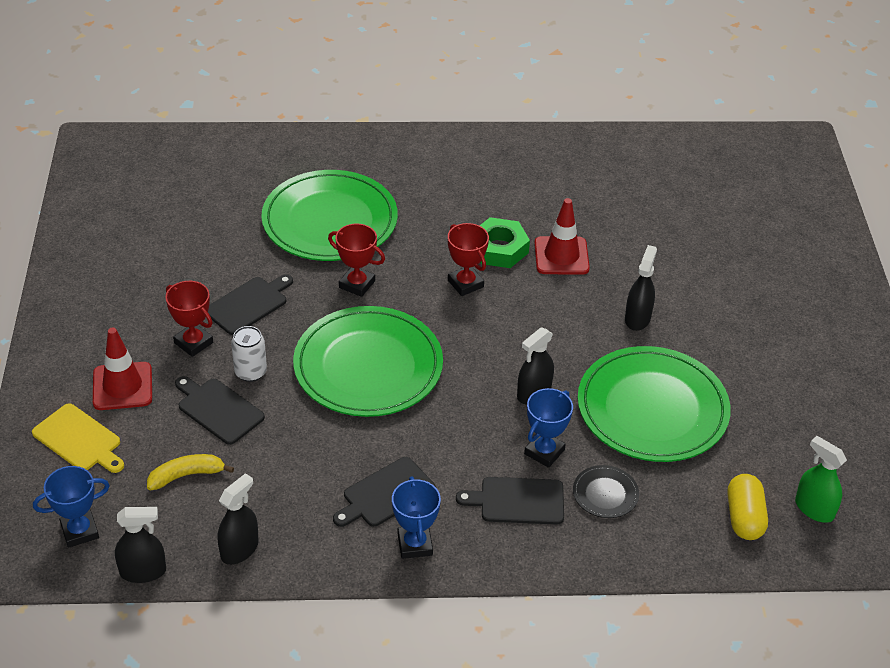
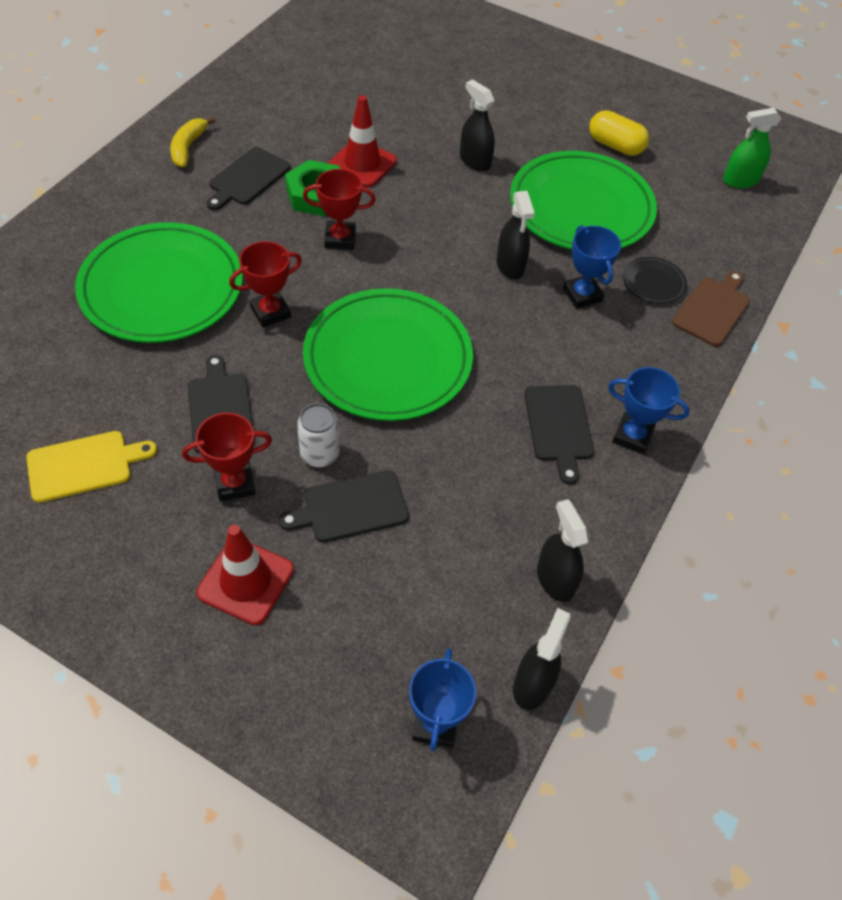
camera: 60 degrees left, 10 degrees up
(79, 440) = (295, 663): yellow cutting board -> yellow cutting board (84, 465)
(186, 475) = (423, 580): yellow banana -> yellow banana (188, 147)
(517, 501) = (626, 340): black cutting board -> black cutting board (247, 178)
(612, 547) = (713, 309): none -> brown cutting board
(744, 517) = (726, 220): yellow capsule -> yellow capsule (615, 145)

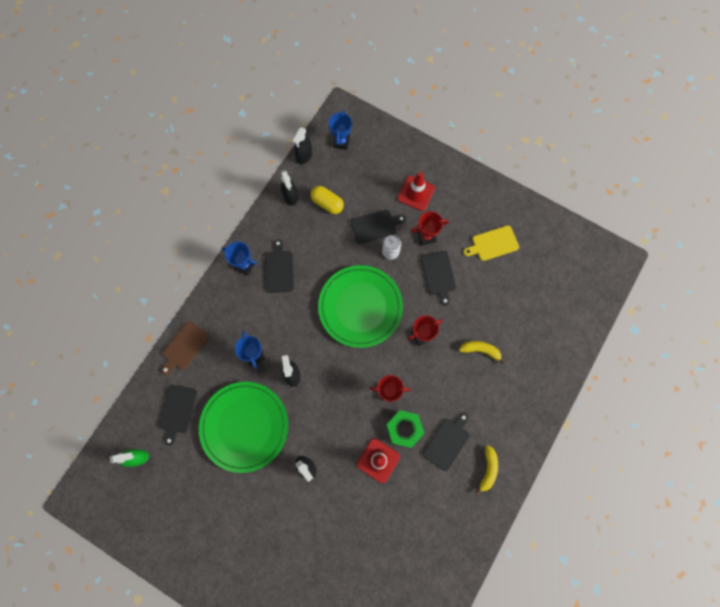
camera: 175 degrees left, 20 degrees up
(162, 288) = (480, 350): green plate -> yellow banana
(615, 145) = (212, 489): yellow capsule -> yellow capsule (327, 203)
(653, 283) = (213, 365): black plate -> none
(696, 228) = (177, 411): none -> black cutting board

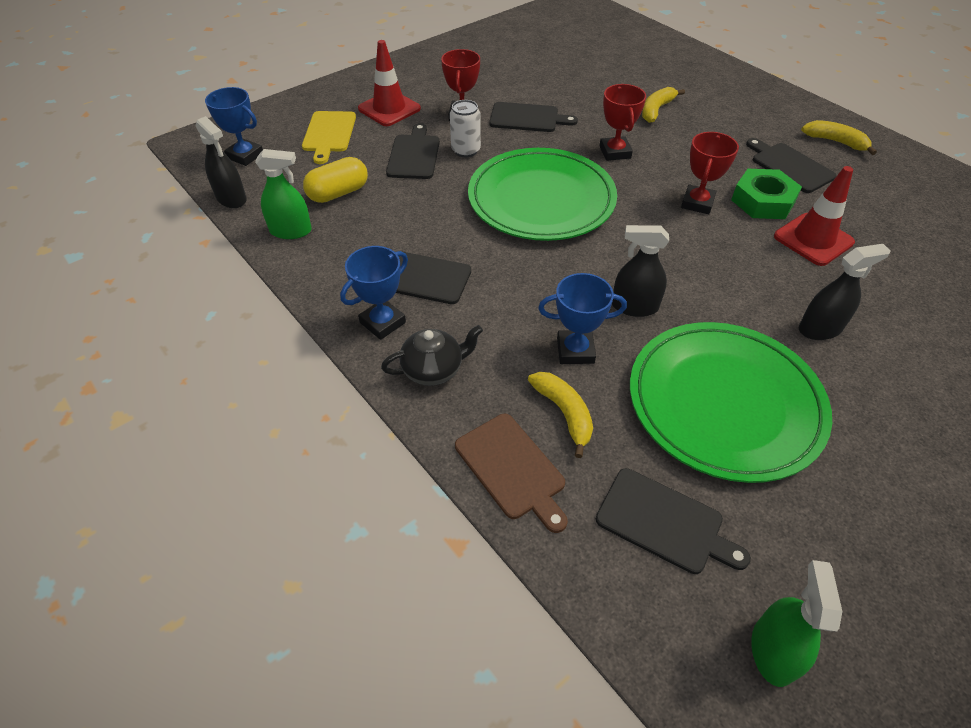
camera: 70 degrees left, 25 degrees down
(218, 359) = (564, 413): none -> yellow banana
(225, 298) = (434, 369): none -> black teapot
(290, 196) = (291, 231): black spray bottle -> green spray bottle
(493, 244) = (507, 69): yellow cutting board -> yellow cutting board (329, 134)

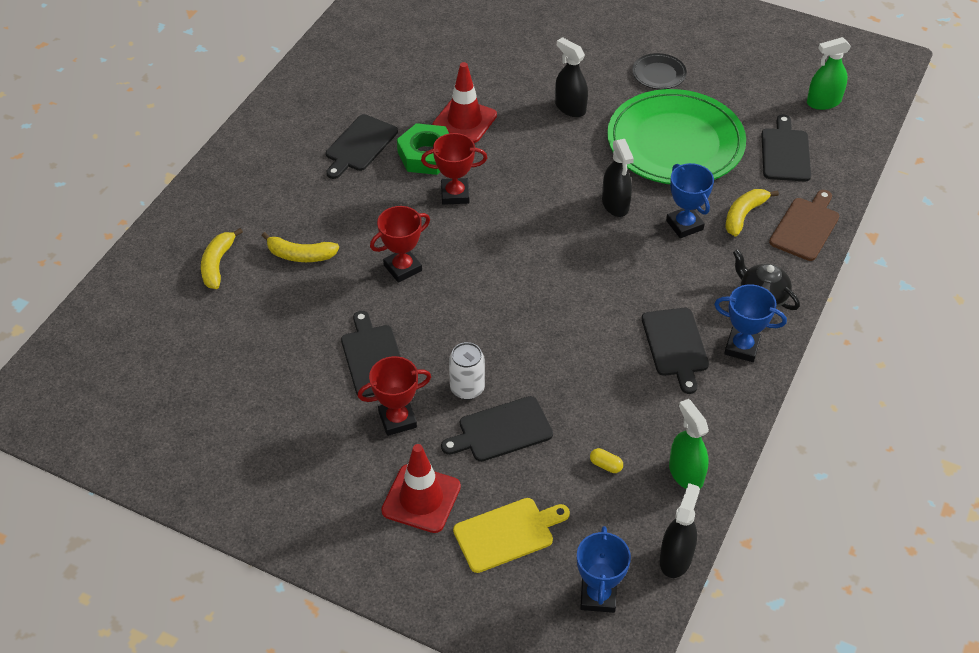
camera: 115 degrees left, 0 degrees up
(338, 193) = (605, 465): yellow capsule -> yellow capsule, size x0.46
(541, 199) = (515, 300): green plate -> none
(835, 142) = (299, 121): yellow banana -> yellow banana (217, 264)
(882, 448) = (659, 74): none -> black plate

